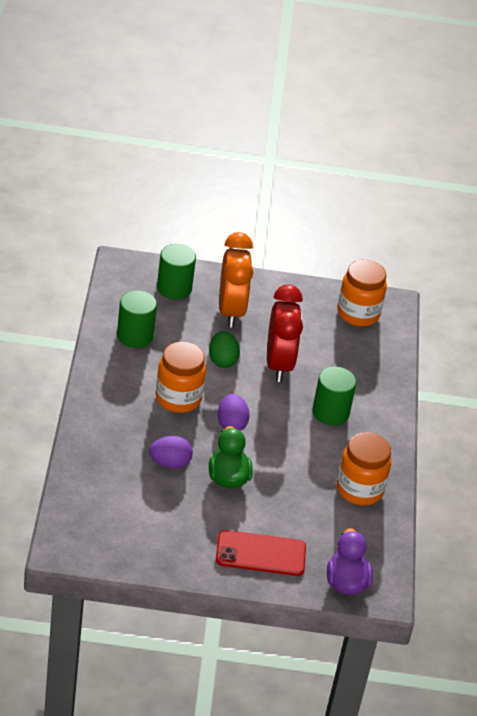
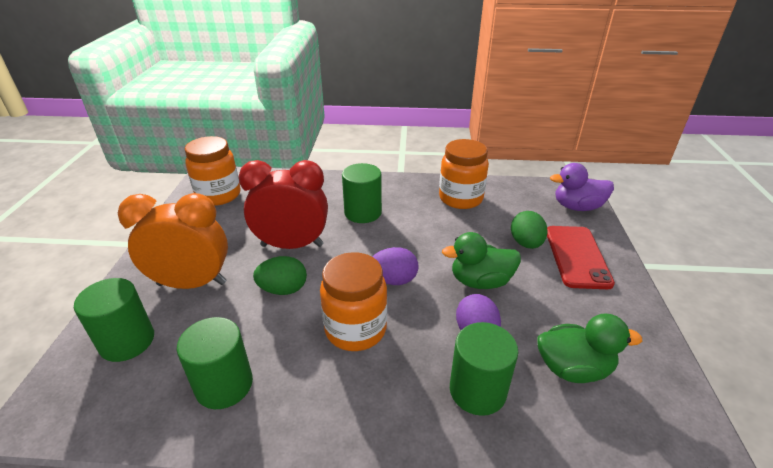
camera: 85 degrees left, 5 degrees down
(119, 454) = (477, 390): none -> green cylinder
(133, 508) = (573, 368): none -> green duck
(281, 522) = (526, 243): none -> green egg

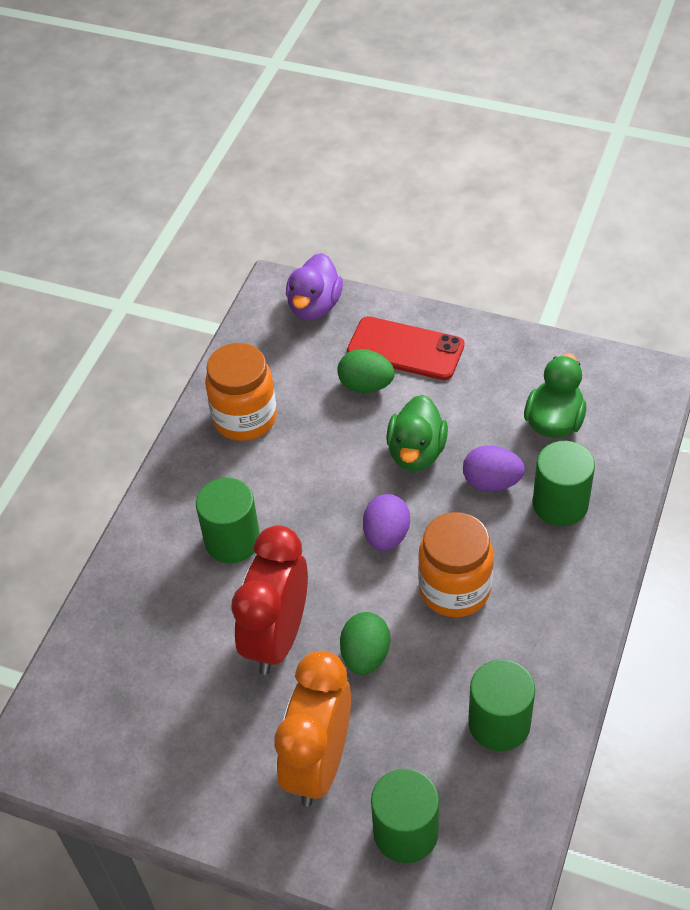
camera: 70 degrees left, 15 degrees up
(219, 195) = (99, 733): orange jar -> none

